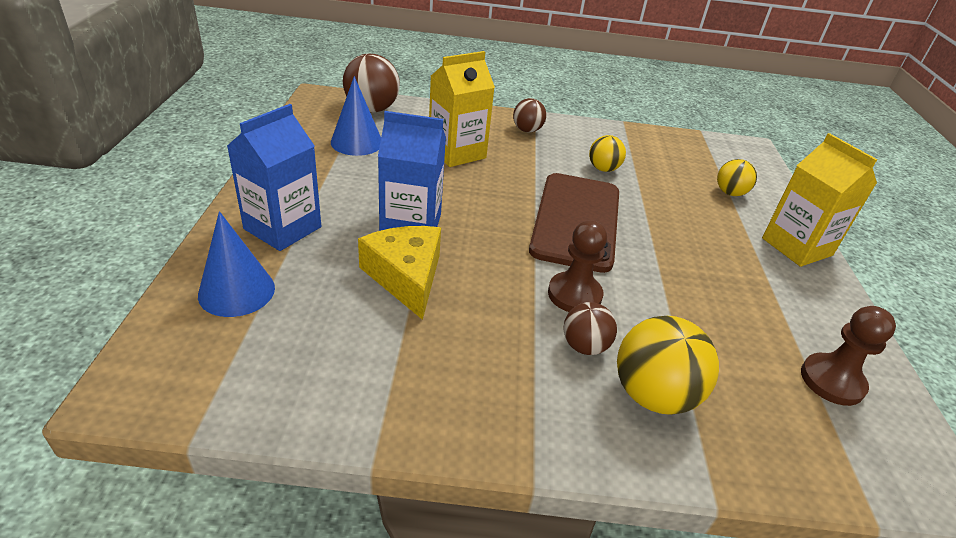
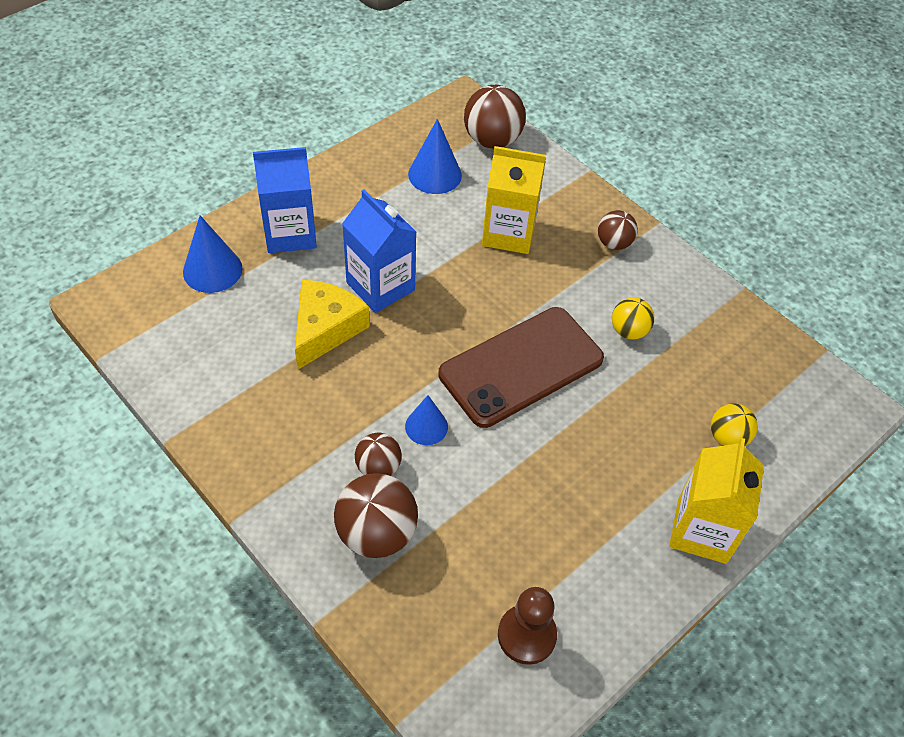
camera: 45 degrees right, 15 degrees up
(574, 295) = (426, 426): brown pawn -> blue cone
(653, 395) = (376, 533): yellow ball -> brown ball

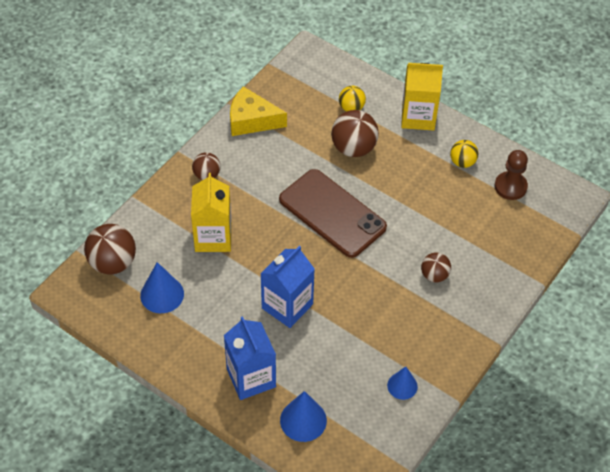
camera: 100 degrees left, 0 degrees up
(325, 329) = (336, 331): yellow cheese -> yellow cheese (251, 120)
(376, 533) = (479, 266): brown ball -> brown ball (353, 148)
(426, 426) = (395, 256): blue cone -> blue cone (402, 386)
(629, 331) = (284, 160): yellow ball -> yellow ball (462, 162)

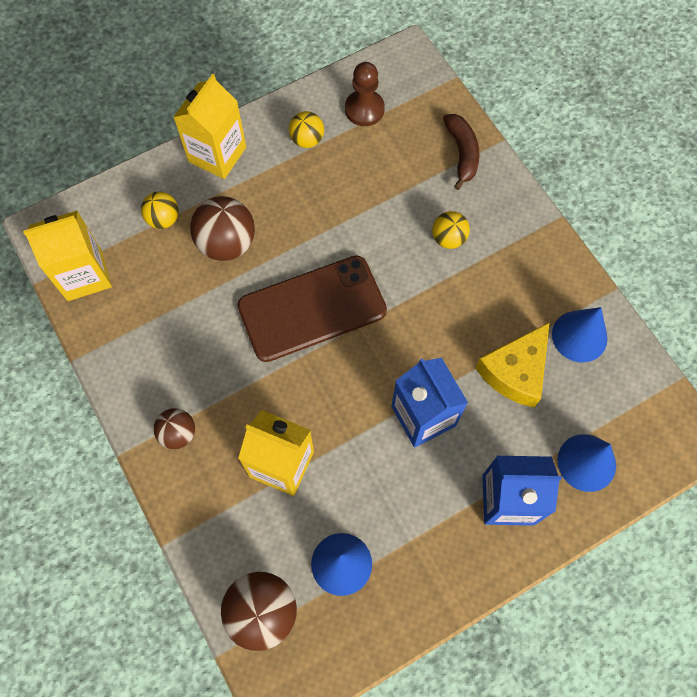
camera: 65 degrees left, 15 degrees up
(251, 120) = (118, 342): yellow cheese -> yellow cheese (515, 371)
(288, 84) = (84, 275): none -> yellow carton
(402, 386) = (579, 336): blue cone -> blue cone, size x1.51
(434, 275) = (448, 238): brown ball -> yellow ball
(512, 260) = (462, 153): none -> brown banana

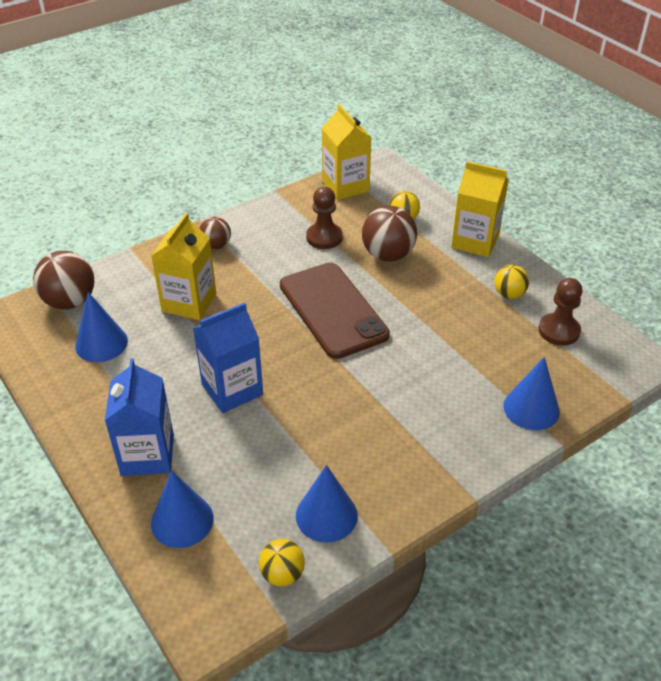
camera: 85 degrees right, 25 degrees down
(183, 307) = (324, 237): none -> brown pawn
(448, 238) = (424, 401): yellow ball -> yellow ball (282, 574)
(462, 153) = (531, 408): brown banana -> blue cone
(515, 371) = (281, 458): yellow cheese -> none

